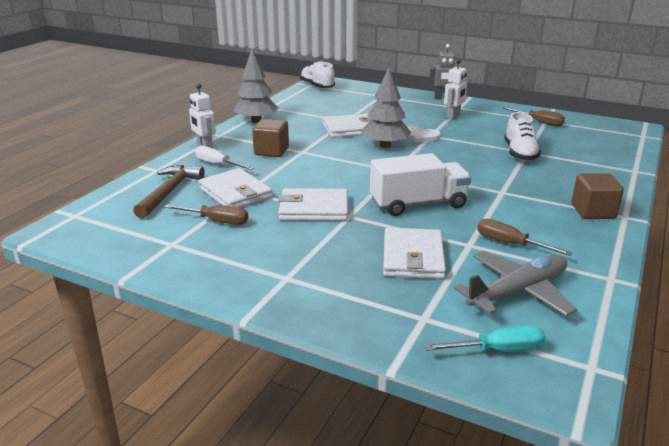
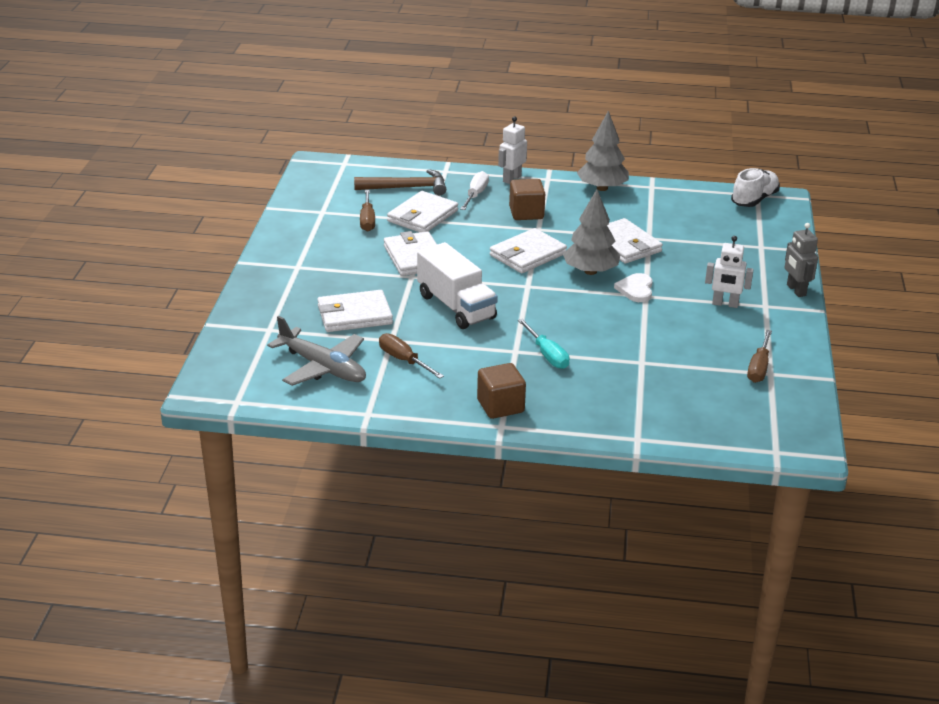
camera: 70 degrees right, 5 degrees up
(343, 162) = (527, 254): none -> white wallet
(498, 350) = (242, 362): turquoise screwdriver -> turquoise screwdriver (547, 355)
(510, 244) = (403, 360): brown screwdriver -> brown screwdriver turned 60 degrees counterclockwise
(520, 153) = (632, 357): white shoe -> none

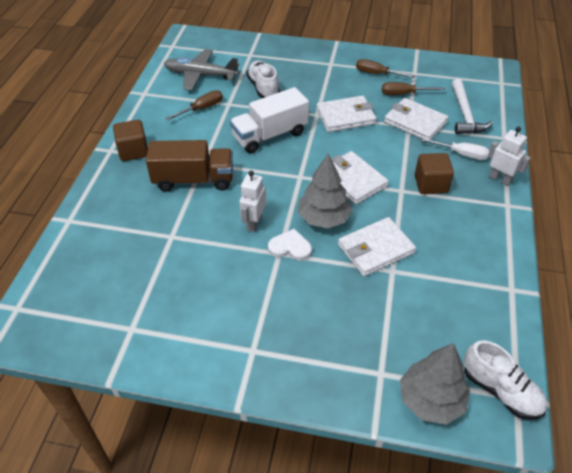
camera: 95 degrees right, 15 degrees up
(322, 367) = (201, 75): grey plane -> grey plane turned 60 degrees clockwise
(354, 315) = (263, 88): white wallet -> white shoe
(406, 188) = (465, 114): brown hammer -> white hammer
(547, 355) = (193, 180): turquoise screwdriver -> brown truck
(602, 188) = (496, 245): grey tree -> grey tree (431, 400)
(725, 304) = (258, 314): white robot -> white robot (254, 223)
(759, 368) = (142, 321): brown screwdriver -> brown screwdriver (377, 74)
(796, 290) = (281, 388): grey robot -> none

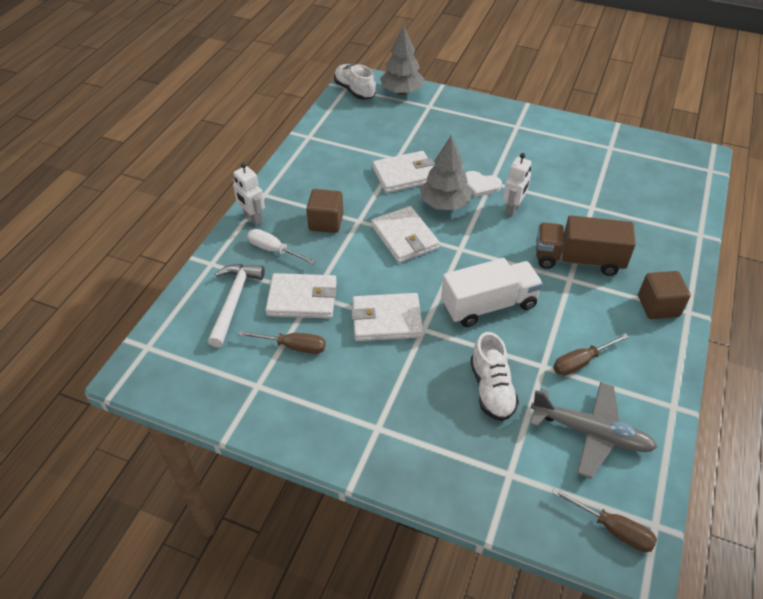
camera: 170 degrees left, 0 degrees up
(377, 74) = (314, 392): brown screwdriver -> brown screwdriver (613, 529)
(415, 122) = (302, 299): white wallet -> white wallet turned 45 degrees counterclockwise

